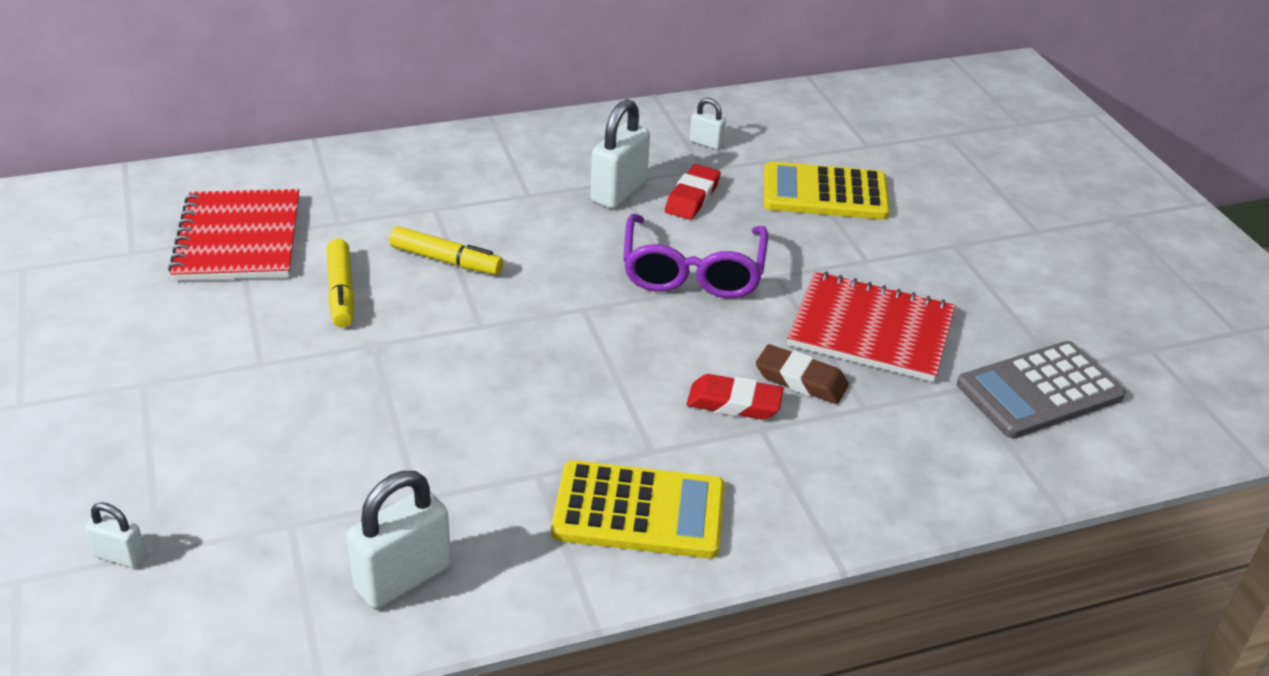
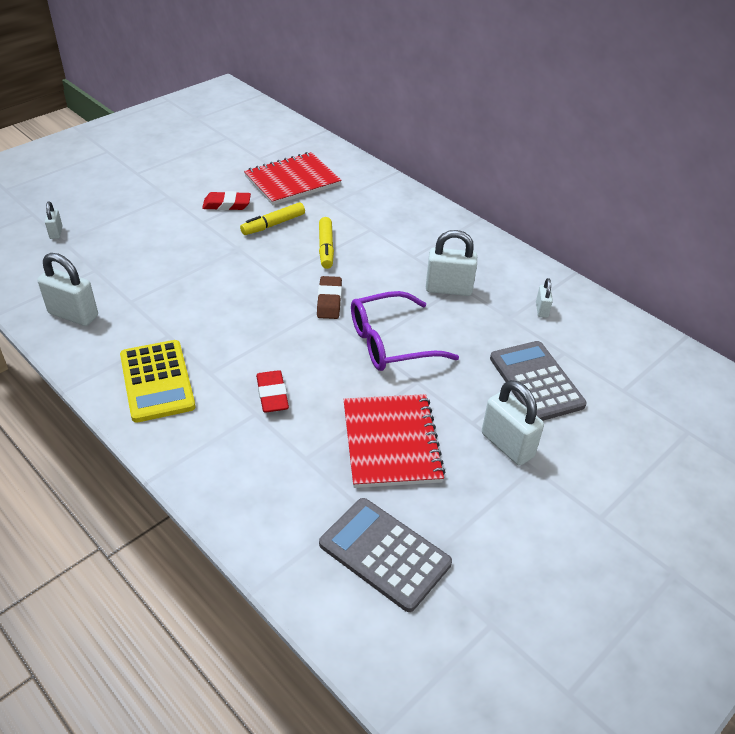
camera: 65 degrees right, 5 degrees up
(692, 197) = (471, 321): red eraser -> red eraser (227, 204)
(801, 380) = (313, 420): brown eraser -> brown eraser (329, 301)
(825, 193) = (536, 381): yellow calculator -> grey calculator
(914, 249) = (507, 445): none -> white padlock

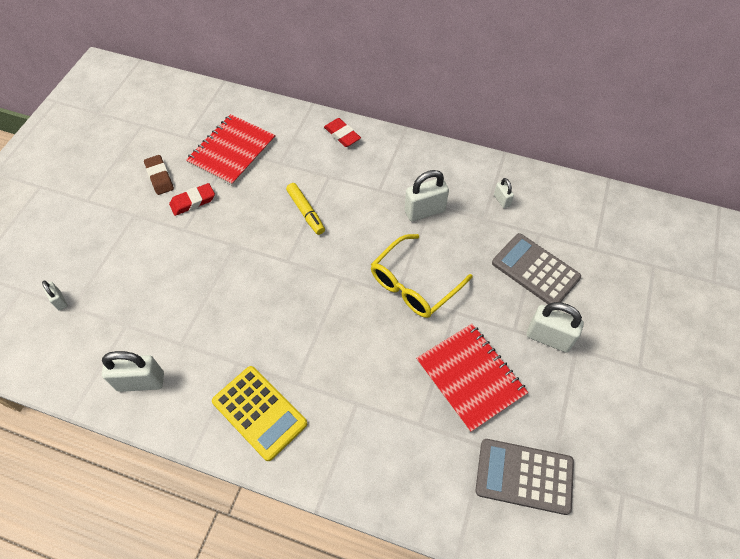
camera: 25 degrees left, 15 degrees up
(272, 395) = (358, 379): red eraser -> red eraser (342, 135)
(273, 224) = (247, 206): yellow marker -> none
(329, 301) = (343, 265): brown eraser -> brown eraser (159, 177)
(390, 343) = (414, 284): purple glasses -> yellow glasses

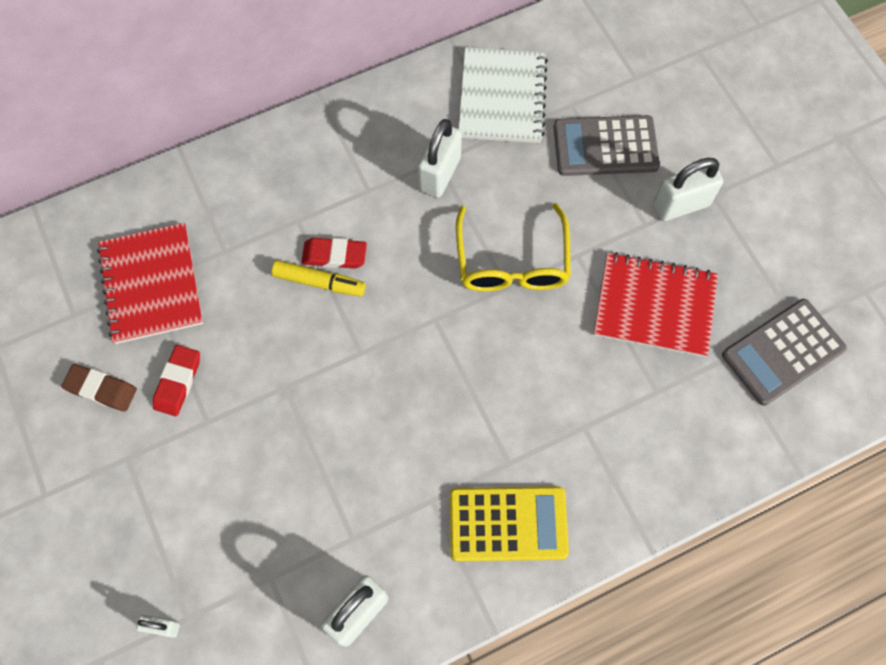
camera: 45 degrees left, 10 degrees up
(342, 135) = (257, 159): red eraser -> red eraser (334, 255)
(501, 200) = (502, 97): white padlock -> white notebook

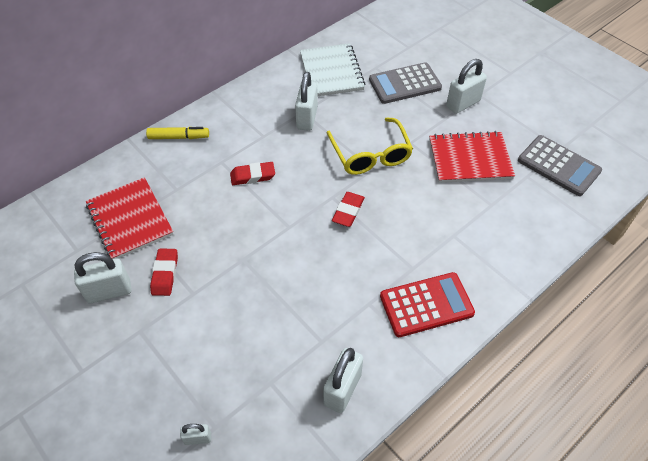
camera: 15 degrees left, 15 degrees down
(101, 389) = (109, 291): brown eraser -> white padlock
(319, 282) = (247, 193): yellow marker -> yellow marker (178, 137)
(449, 349) = (348, 211): none -> red eraser
(508, 524) = (426, 305): yellow calculator -> red calculator
(782, 352) = (558, 166): grey calculator -> grey calculator turned 90 degrees counterclockwise

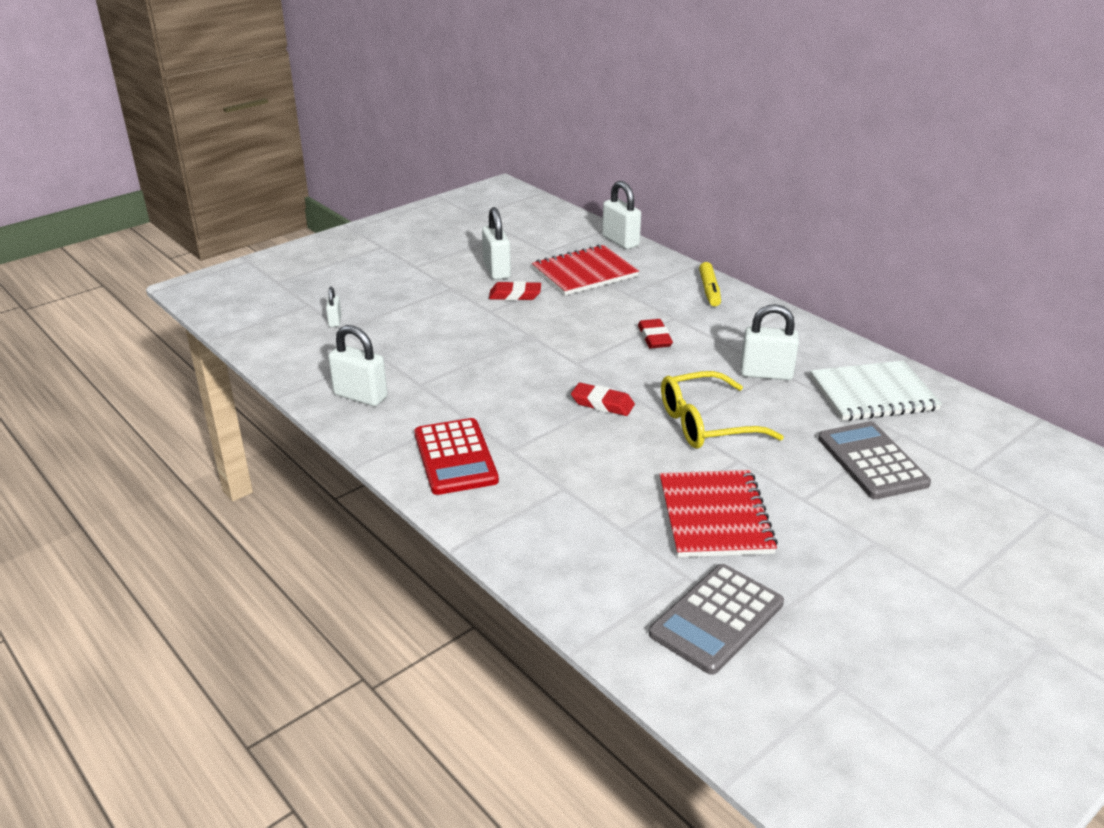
camera: 90 degrees right, 20 degrees down
(463, 104) = (844, 520): white padlock -> white padlock (620, 241)

